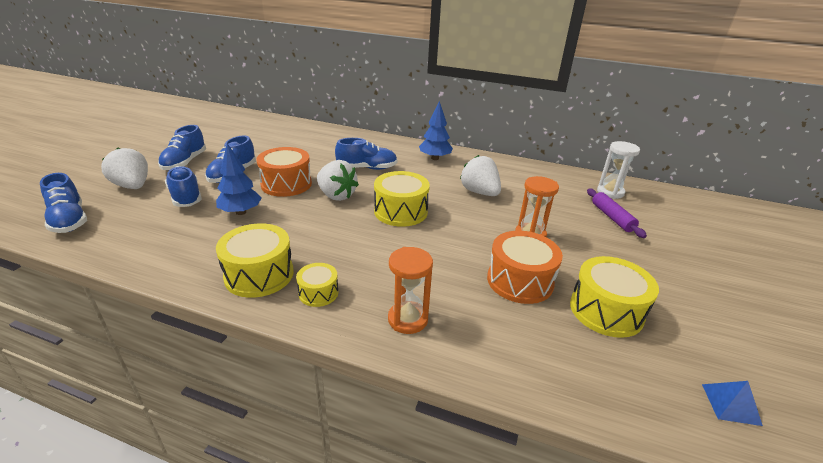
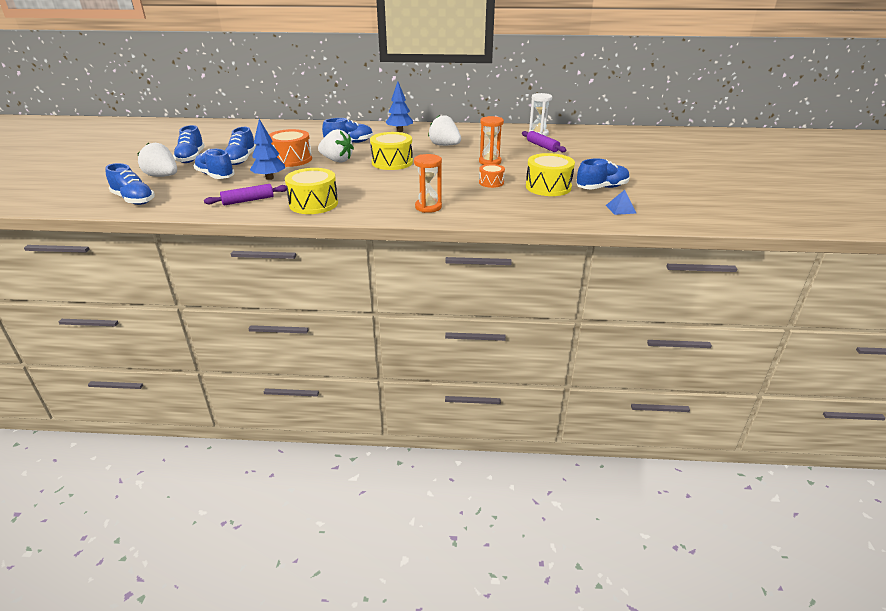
camera: 15 degrees left, 0 degrees up
(187, 250) = (248, 200): none -> purple rolling pin
(318, 293) = (362, 205): yellow drum -> none
(520, 281) = (491, 182): orange drum -> orange drum, size x0.56
(697, 333) = (601, 188): none -> blue shoe

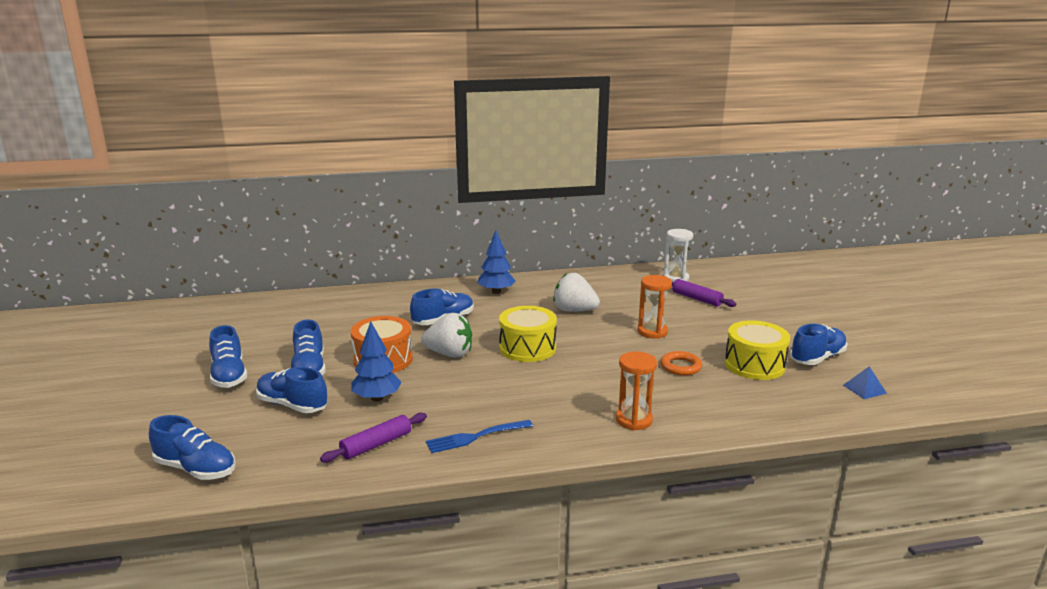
camera: 15 degrees left, 10 degrees down
(162, 176) = (209, 416): white strawberry -> none
(313, 204) = (475, 437): yellow drum -> blue fork
(491, 182) = (680, 366): orange drum -> orange ring

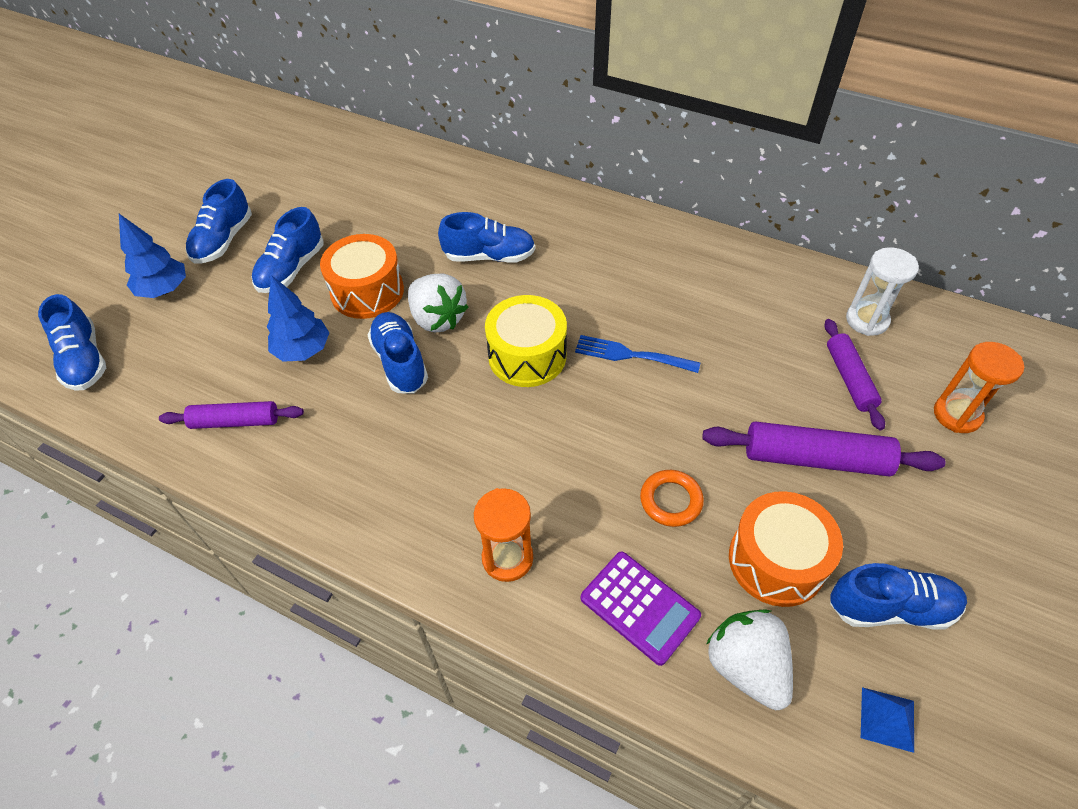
camera: 40 degrees right, 30 degrees up
(292, 405) = (228, 316): blue shoe -> blue shoe (400, 362)
(475, 437) = (326, 471): blue fork -> blue fork (631, 355)
(496, 292) = (599, 233): blue tree -> blue tree (164, 290)
(574, 310) = (654, 316): white strawberry -> white strawberry (746, 667)
(652, 332) = (709, 412): orange hourglass -> orange hourglass (957, 415)
(721, 328) = (815, 458): none -> purple rolling pin
(721, 406) = (639, 607): none -> purple calculator
(754, 365) = (776, 561): yellow drum -> orange drum

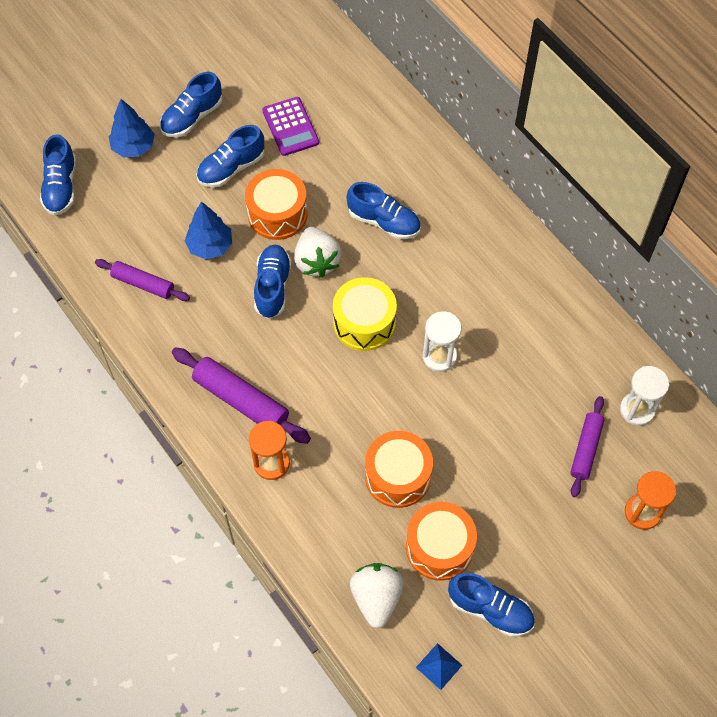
camera: 25 degrees right, 10 degrees up
(631, 355) = (439, 356): blue fork -> white hourglass
(639, 607) = (334, 533): purple calculator -> purple calculator (290, 127)
(671, 500) = (397, 476): orange ring -> orange drum
(815, 458) = (515, 495): purple rolling pin -> purple rolling pin (241, 400)

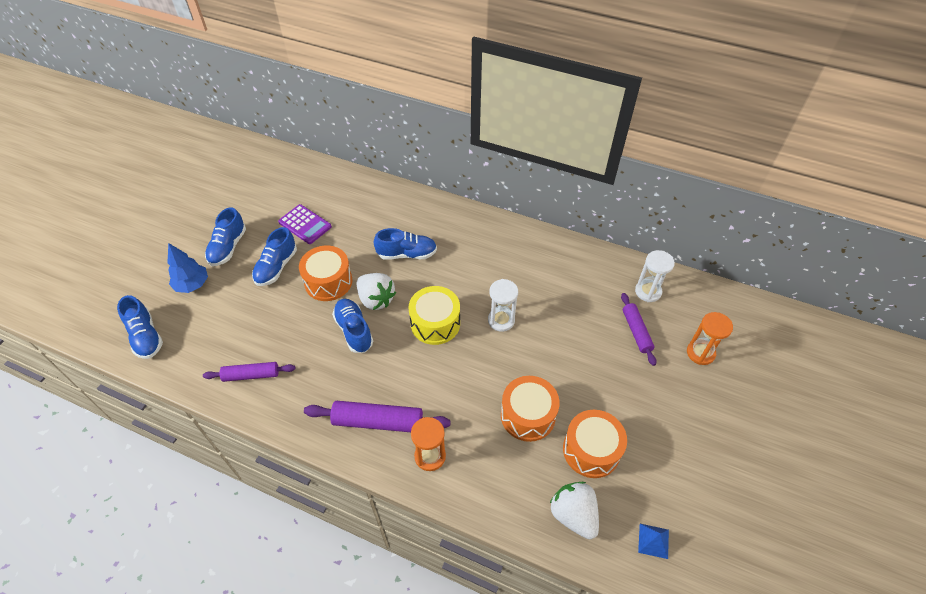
camera: 30 degrees left, 10 degrees down
(210, 246) = (290, 325): blue tree -> none
(490, 610) = (657, 475): blue shoe -> none

